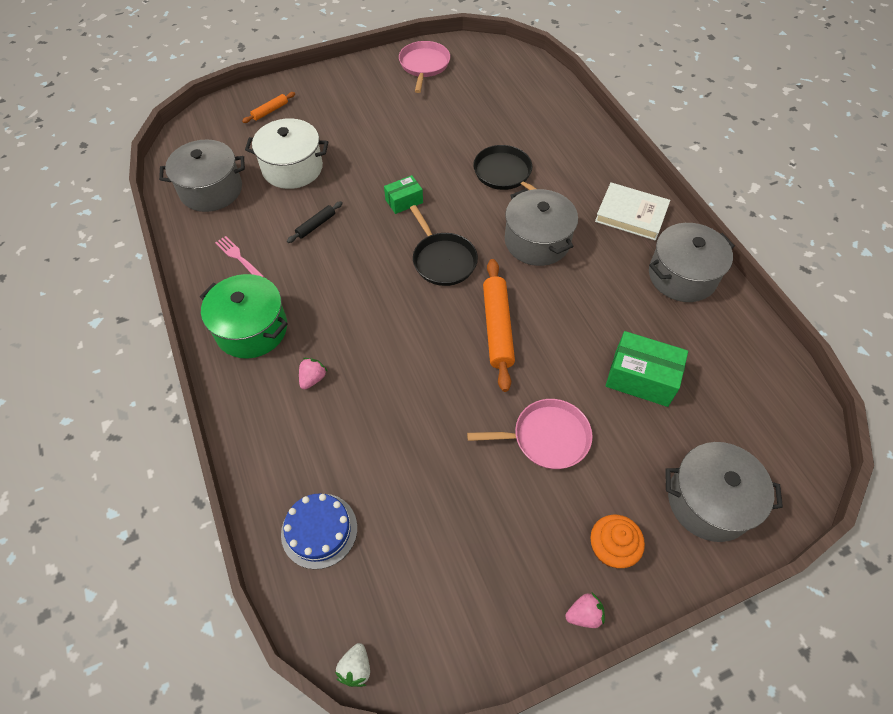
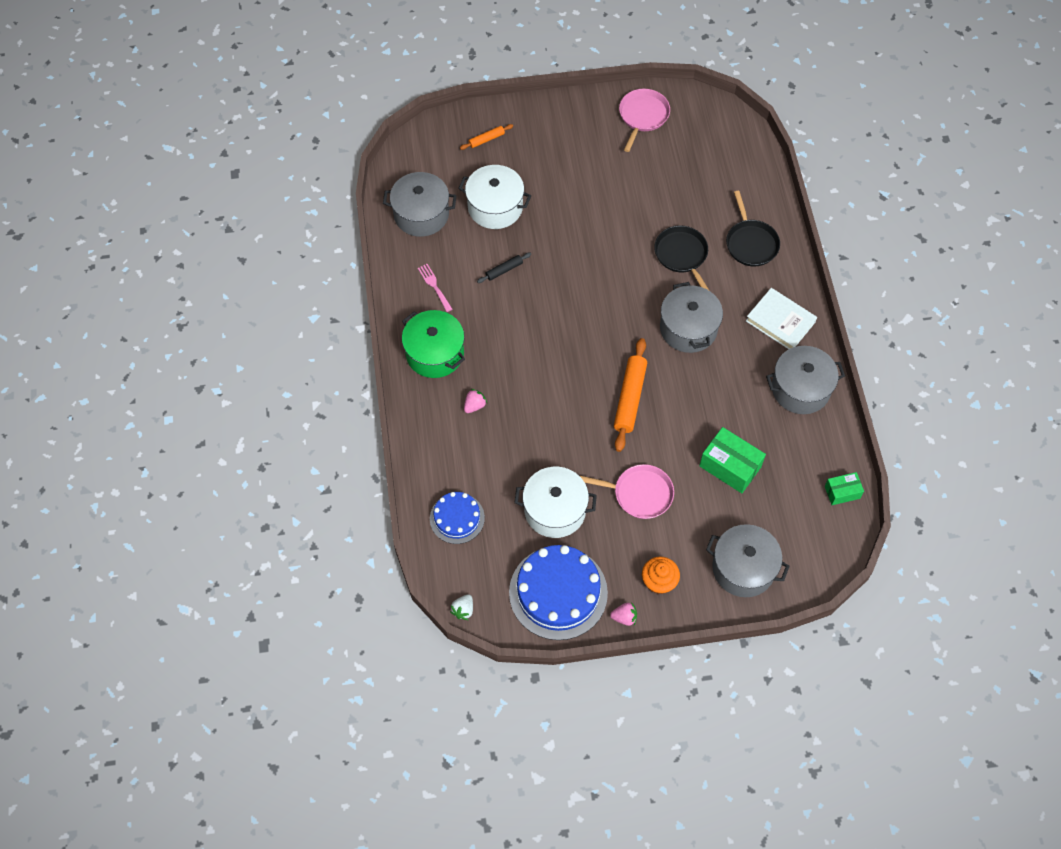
camera: 15 degrees right, 5 degrees up
(404, 201) = (585, 263): green box -> green box (842, 492)
(443, 260) = (603, 328): black pan -> black pan (751, 243)
(447, 486) = (555, 510): none -> white pot
(483, 602) = (558, 592): none -> blue cake

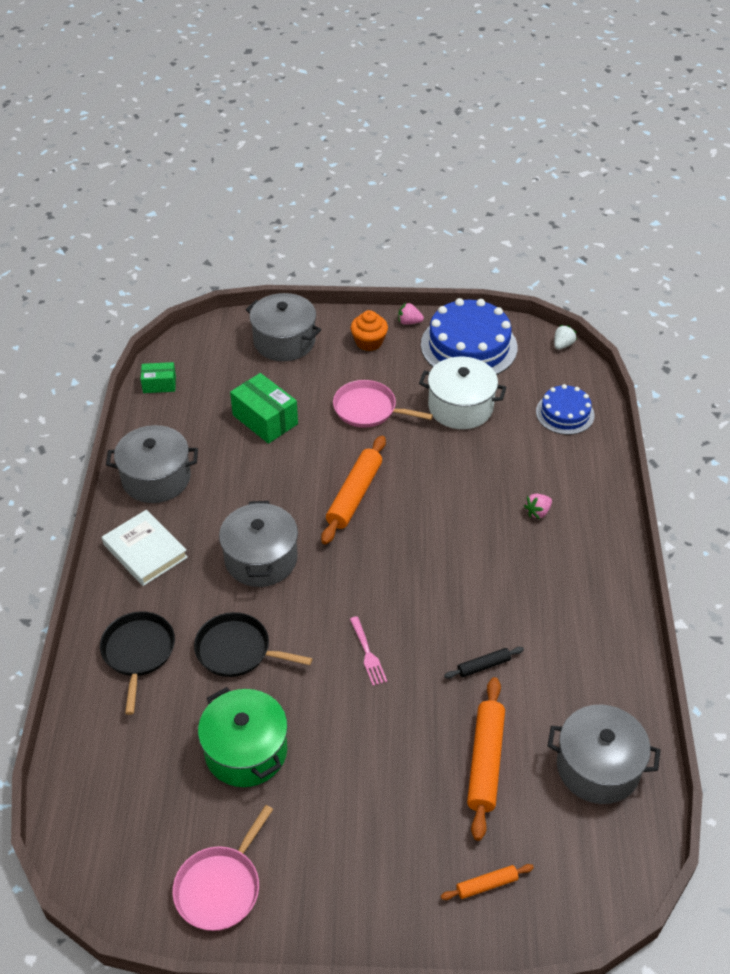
camera: 170 degrees left, 15 degrees down
(434, 286) = (581, 658): pink fork -> pink fork (368, 654)
(435, 353) = (583, 575): green pot -> green pot (246, 751)
(495, 207) = (485, 761): white pot -> orange rolling pin
(682, 255) = (237, 650): black pan -> black pan turned 120 degrees clockwise

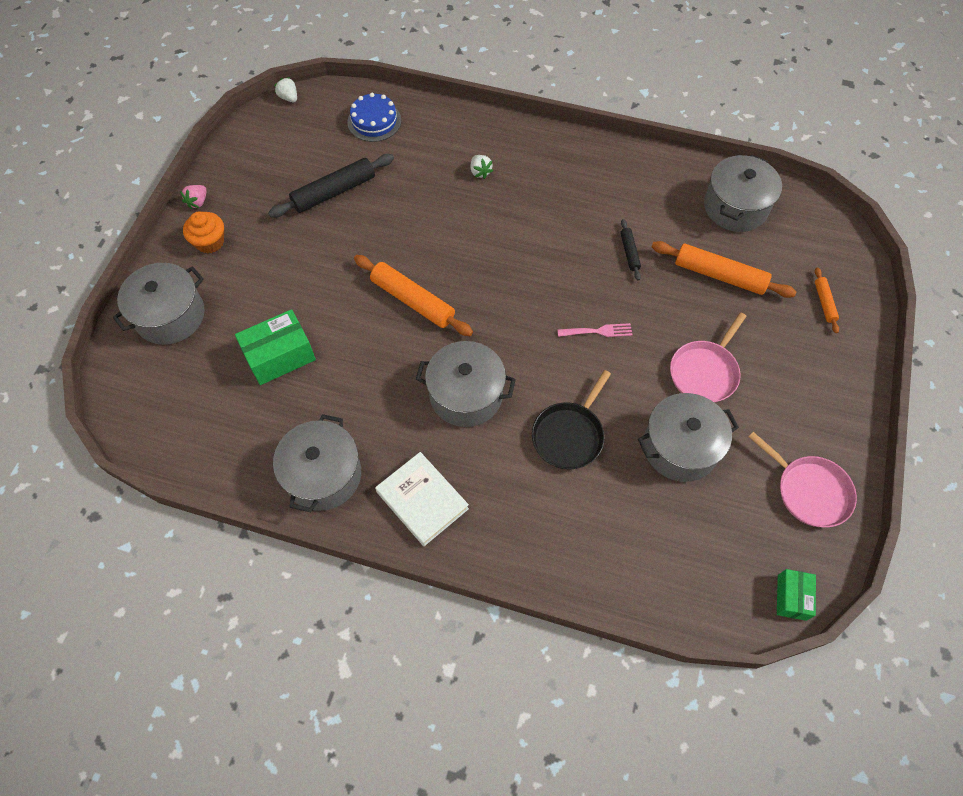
camera: 75 degrees left, 15 degrees up
(138, 652) = (550, 525): black pan -> none
(145, 551) = (422, 500): white book -> white book turned 75 degrees clockwise
(159, 384) = (178, 451): green box -> green box (791, 597)
(246, 751) = (680, 447): green pot -> grey pot
(368, 409) = (304, 264): pink pan -> pink pan (704, 372)
(460, 407) = (334, 192): white pot -> black rolling pin
(469, 346) = (256, 165): blue cake -> none
(537, 512) = (480, 172): pink strawberry -> white strawberry

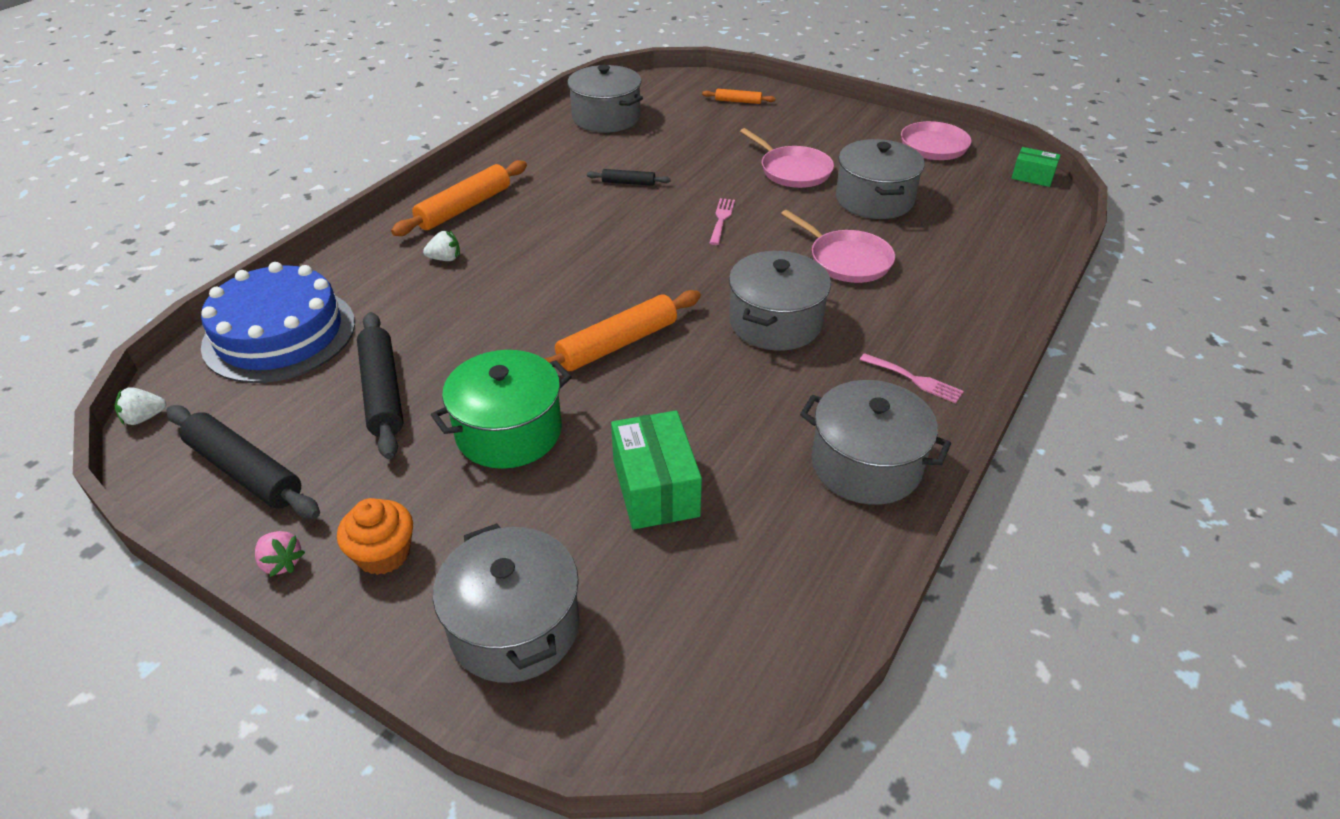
camera: 75 degrees left, 20 degrees down
(257, 158) = (245, 471): none -> black rolling pin
(313, 266) = (509, 431): none -> green pot
(374, 121) = (279, 334): blue cake -> blue cake, size x1.75
(422, 500) = (914, 379): white book -> pink fork
(569, 435) = (847, 260): black pan -> pink pan
(719, 275) = (683, 141): orange rolling pin -> orange rolling pin (464, 208)

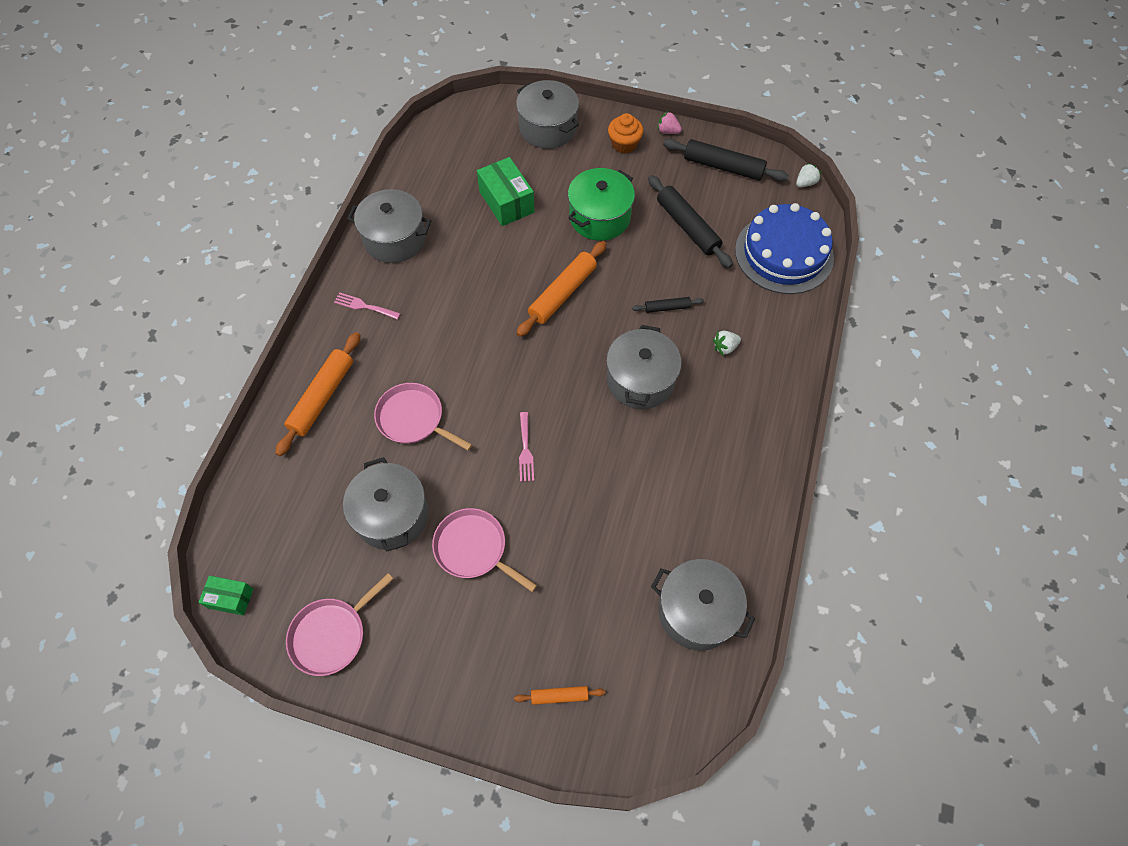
camera: 165 degrees right, 20 degrees up
(464, 208) = (749, 413): orange rolling pin -> orange rolling pin (322, 397)
(628, 183) = (625, 487): black rolling pin -> black rolling pin (667, 307)
(775, 322) = (461, 336): grey pot -> grey pot (640, 380)

